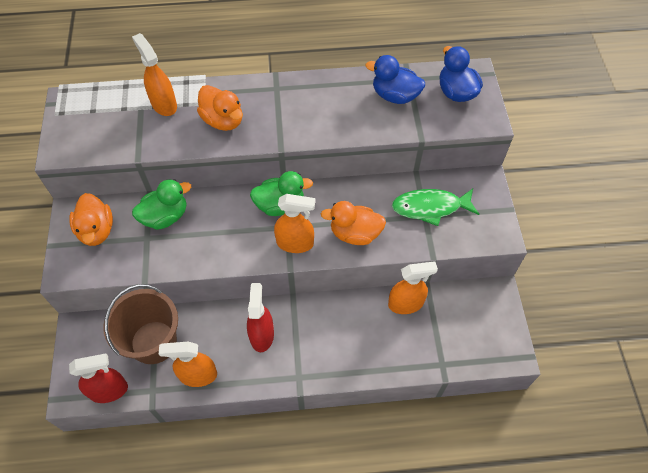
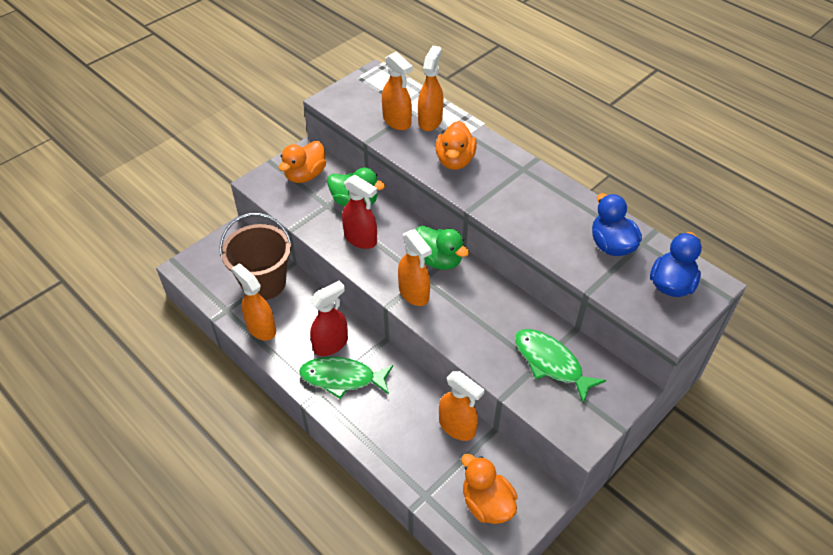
camera: 50 degrees right, 10 degrees down
(109, 390) = (205, 285): red spray bottle -> red spray bottle (361, 239)
(139, 125) = (397, 121): none -> orange spray bottle
(300, 349) = (342, 378): none -> green fish
(355, 233) = (465, 326): orange duck -> orange duck (487, 503)

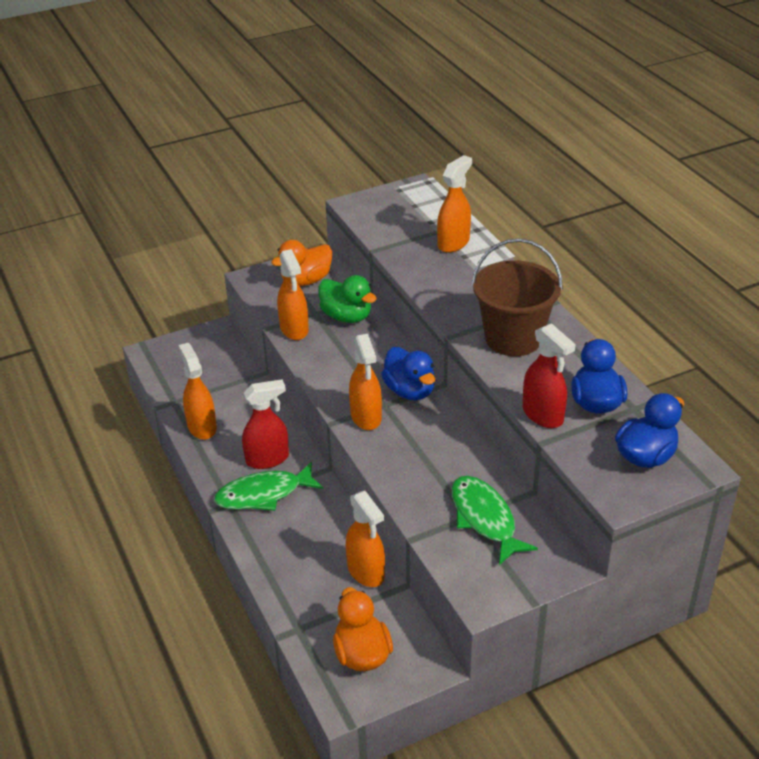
camera: 20 degrees right, 10 degrees down
(264, 283) = (225, 385): brown bucket -> brown bucket (513, 338)
(342, 378) = (264, 494): green fish -> green fish turned 45 degrees counterclockwise
(361, 239) = (334, 353): red spray bottle -> red spray bottle (543, 415)
(397, 121) = (416, 237): orange spray bottle -> orange spray bottle (294, 329)
(438, 260) = (409, 391): green duck -> blue duck
(455, 161) = (460, 286): orange duck -> none

